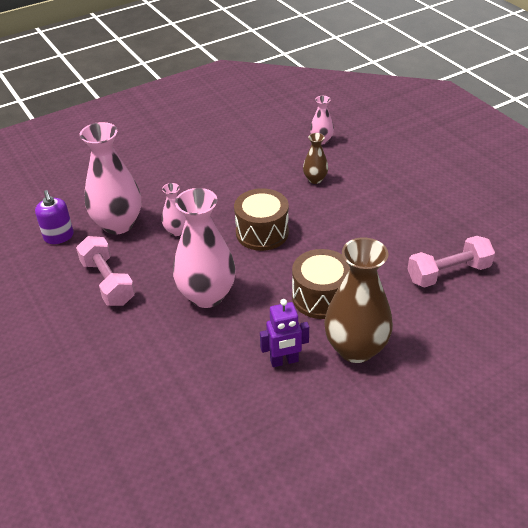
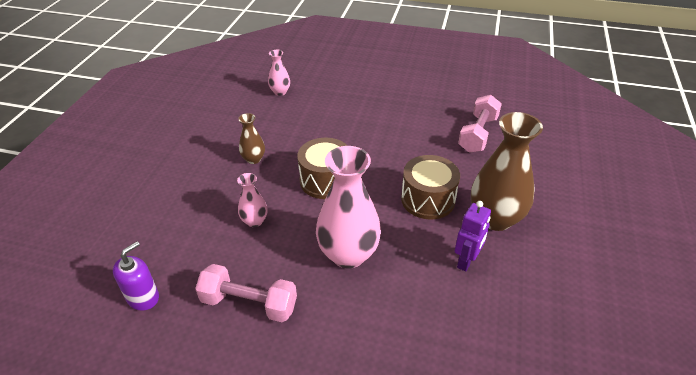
camera: 45 degrees left, 0 degrees up
(59, 236) = (143, 297): purple soap dispenser -> purple soap dispenser turned 75 degrees counterclockwise
(118, 224) = (192, 249): pink vase -> none
(315, 179) = (312, 121): brown vase -> brown vase (253, 159)

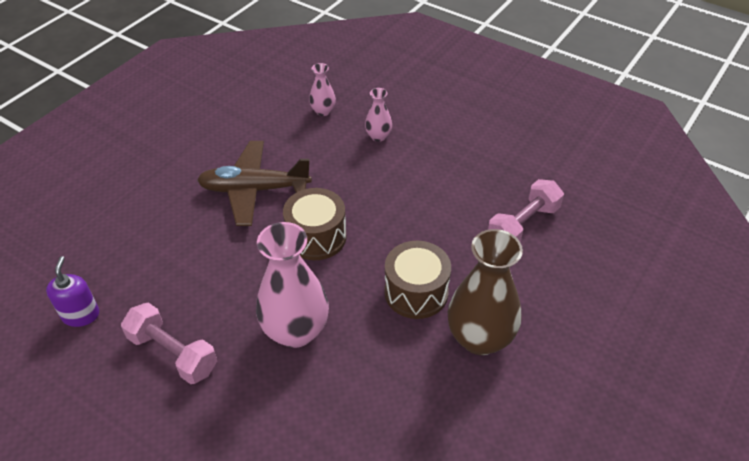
camera: 20 degrees right, 5 degrees up
(143, 297) = (81, 315): purple soap dispenser -> purple soap dispenser turned 60 degrees counterclockwise
(253, 159) = (254, 190): brown vase -> brown plane
(254, 221) = (221, 264): pink vase -> pink vase (378, 136)
(466, 261) = (417, 379): purple robot -> none

